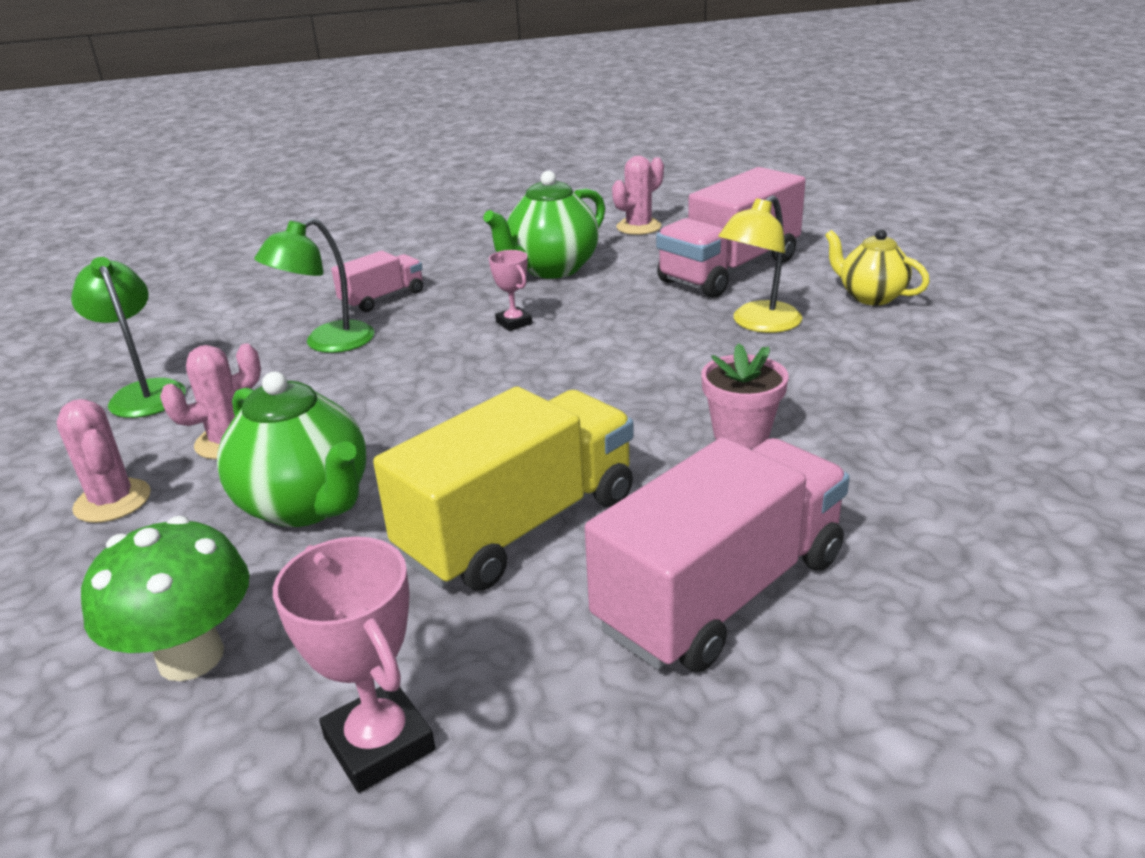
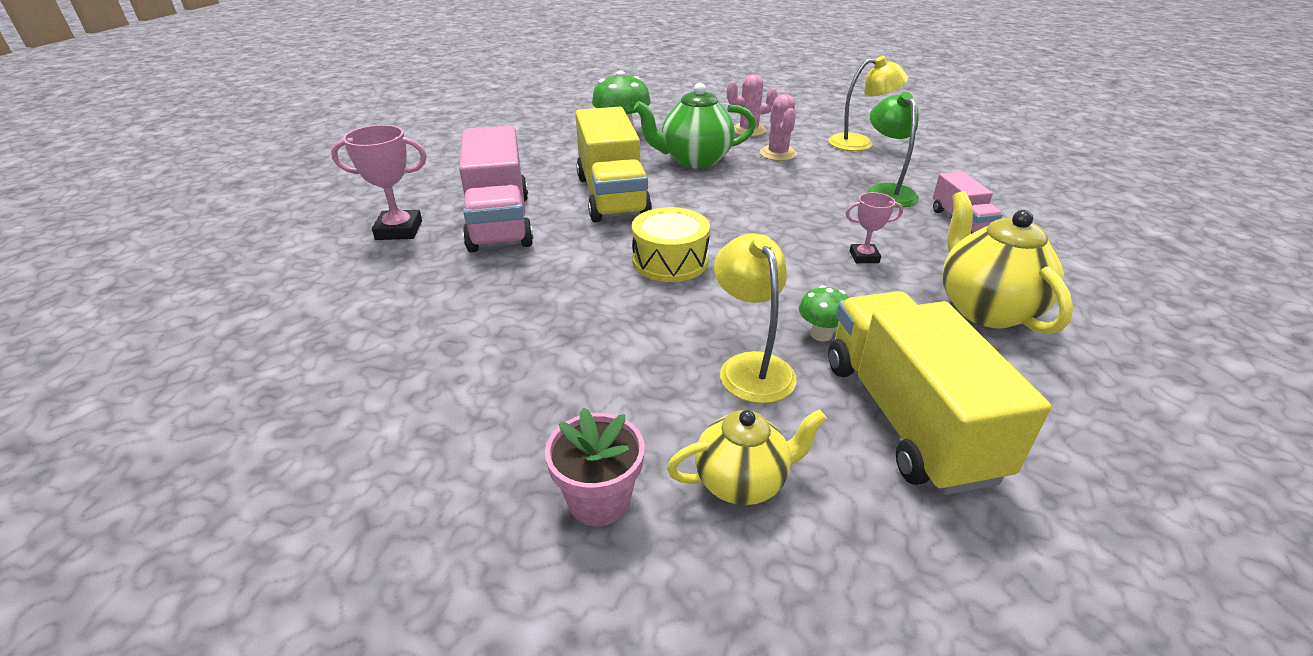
camera: 120 degrees right, 5 degrees up
(144, 392) = (860, 143): green lamp -> yellow lamp
(379, 744) = (536, 150): pink trophy -> pink trophy (399, 230)
(552, 269) = (985, 309): green teapot -> yellow teapot
(638, 227) = (1119, 418): pink cactus -> none
(649, 410) = (670, 261): none -> yellow drum
(674, 311) = (821, 334): none -> green mushroom
(729, 270) = (907, 417): pink truck -> yellow truck
(741, 434) = (602, 279): pink flower pot -> pink flower pot (599, 500)

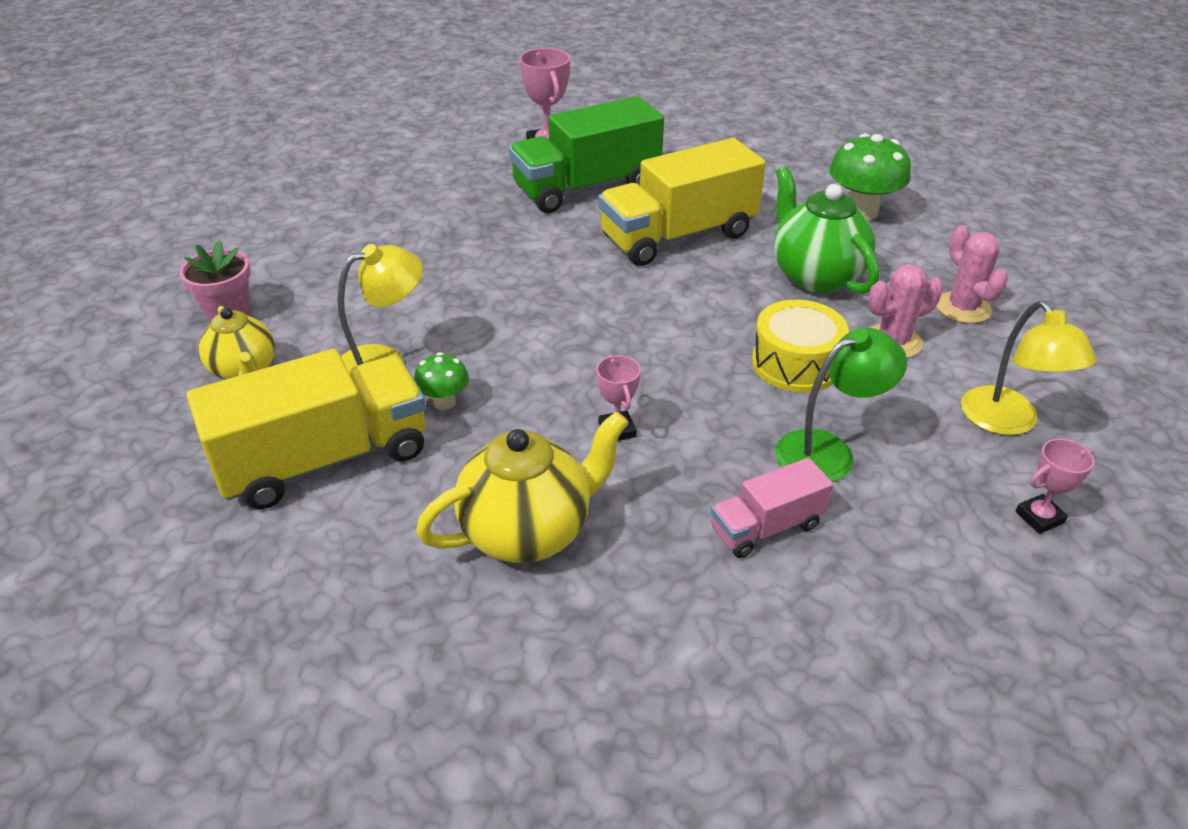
camera: 75 degrees right, 5 degrees up
(499, 222) = (586, 188): pink truck -> green truck
(670, 261) = (551, 294): yellow drum -> yellow drum (796, 363)
(938, 153) = (1039, 517): none -> pink trophy

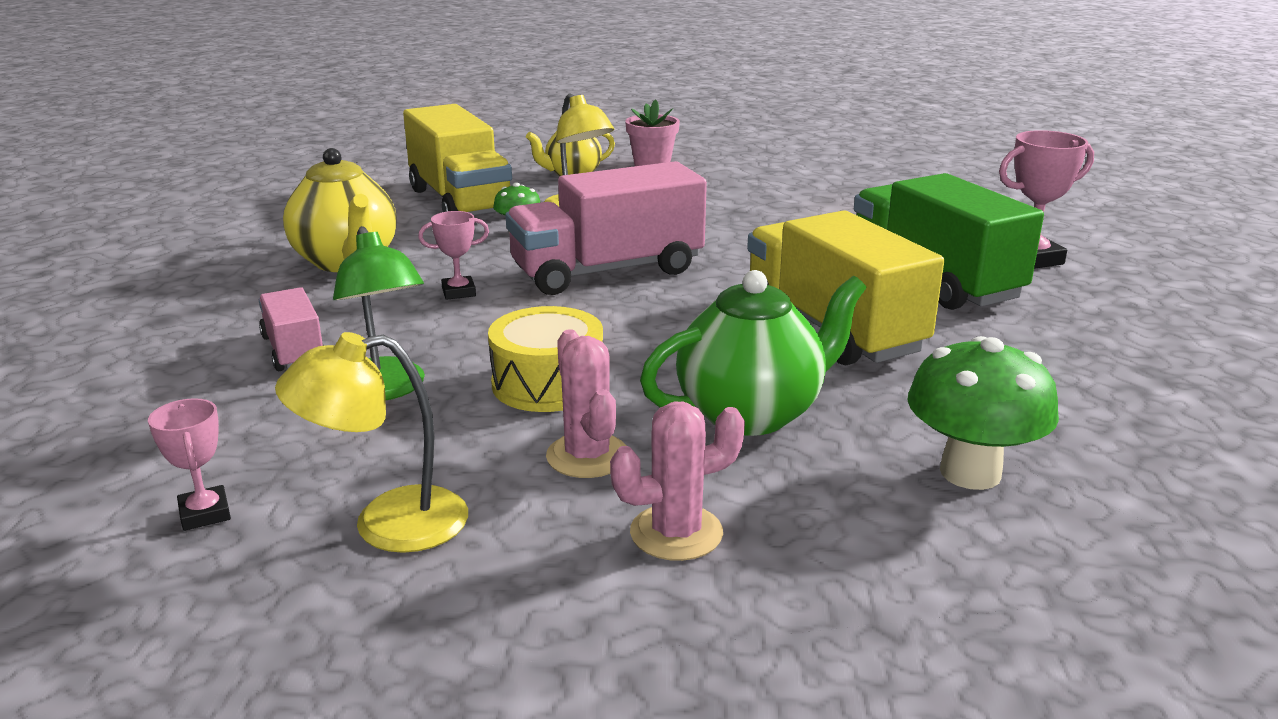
camera: 90 degrees right, 15 degrees down
(564, 339) = (607, 271): none -> pink truck

